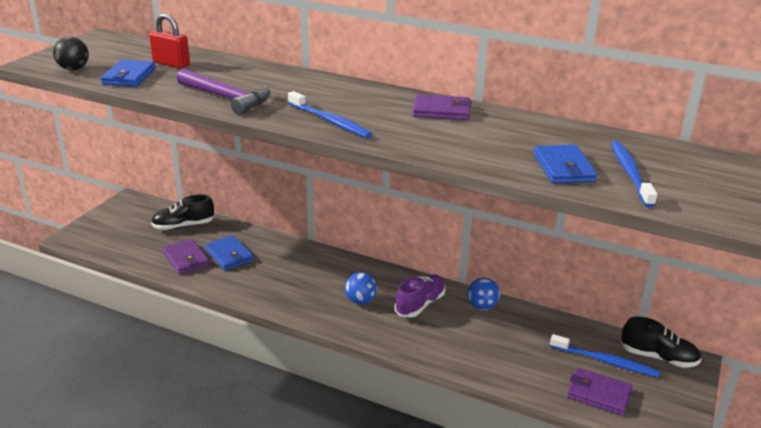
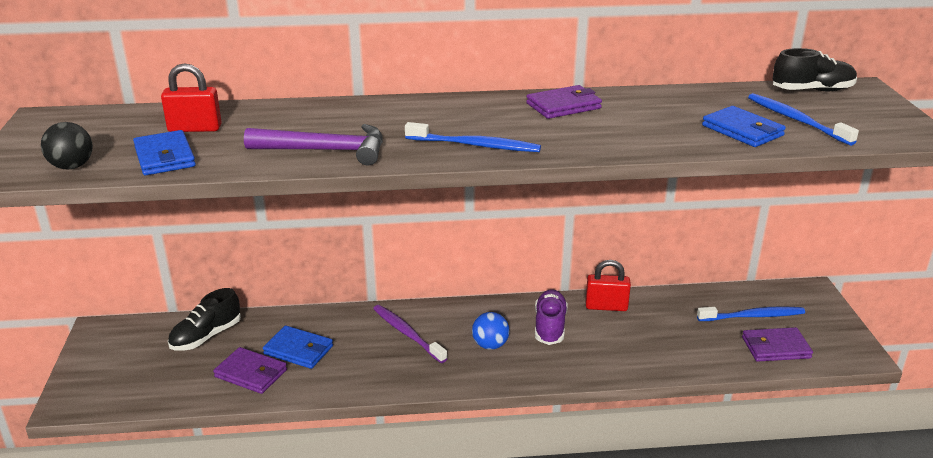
camera: 30 degrees left, 0 degrees up
(311, 271) = (407, 333): none -> purple toothbrush
(482, 306) = (606, 306): blue ball -> red padlock
(658, 357) = (786, 296): black shoe -> black shoe (812, 90)

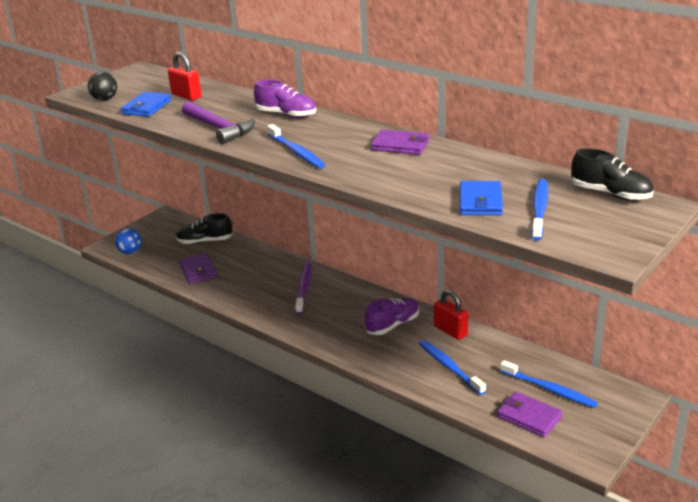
camera: 45 degrees right, 0 degrees up
(298, 350) = (236, 270): blue wallet -> none
(376, 112) = (286, 115): none -> purple shoe
(490, 345) = (339, 318): blue ball -> blue ball (130, 252)
(655, 339) = (449, 367): none -> blue toothbrush

